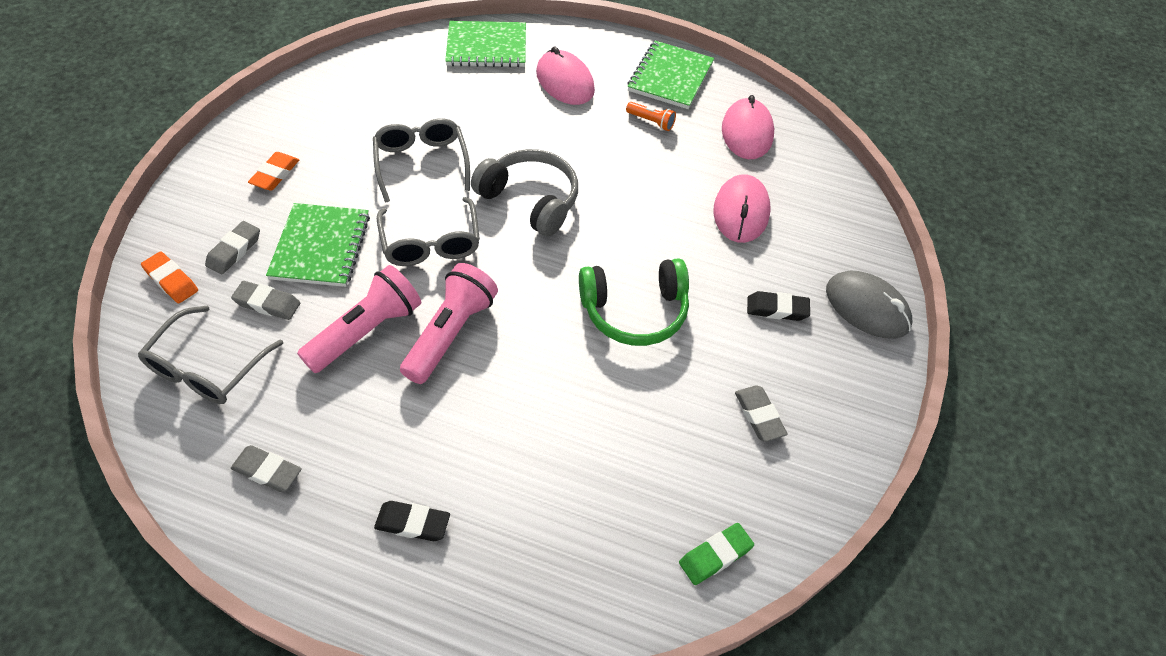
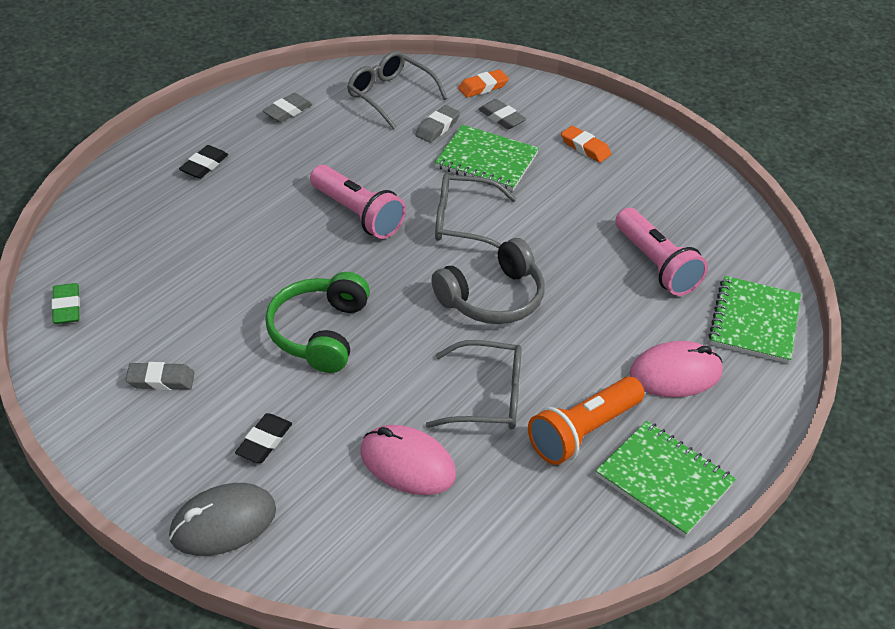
camera: 110 degrees right, 10 degrees down
(366, 331) = (384, 171): pink flashlight -> pink flashlight (656, 265)
(421, 163) = (571, 235): grey glasses -> grey glasses (488, 397)
(651, 122) = (583, 432): orange flashlight -> orange flashlight, size x2.04
(747, 132) = (536, 523): pink mouse -> none

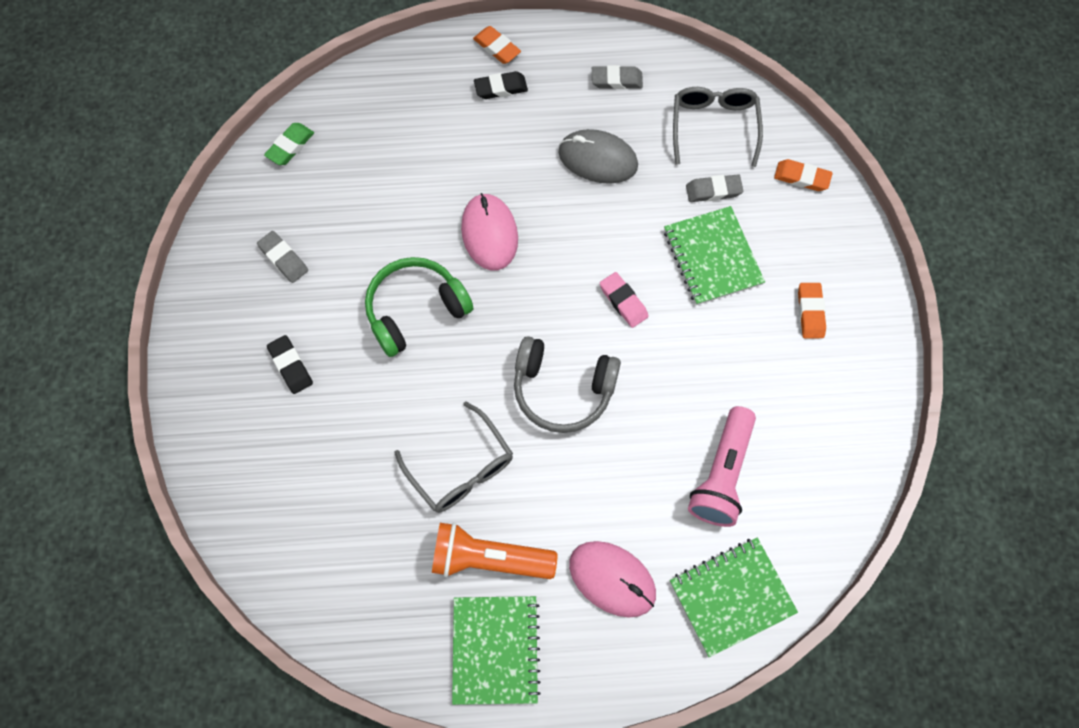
camera: 50 degrees right, 25 degrees up
(168, 145) = (497, 48): none -> orange eraser
(223, 523) = (208, 403): grey mouse -> grey mouse (597, 159)
(264, 441) = (291, 366): black eraser -> black eraser turned 75 degrees clockwise
(357, 214) = (556, 226): pink flashlight -> none
(407, 464) = (353, 468): pink mouse -> pink mouse (489, 233)
(463, 222) = (623, 301): grey glasses -> pink eraser
(501, 118) = (777, 223): grey eraser -> none

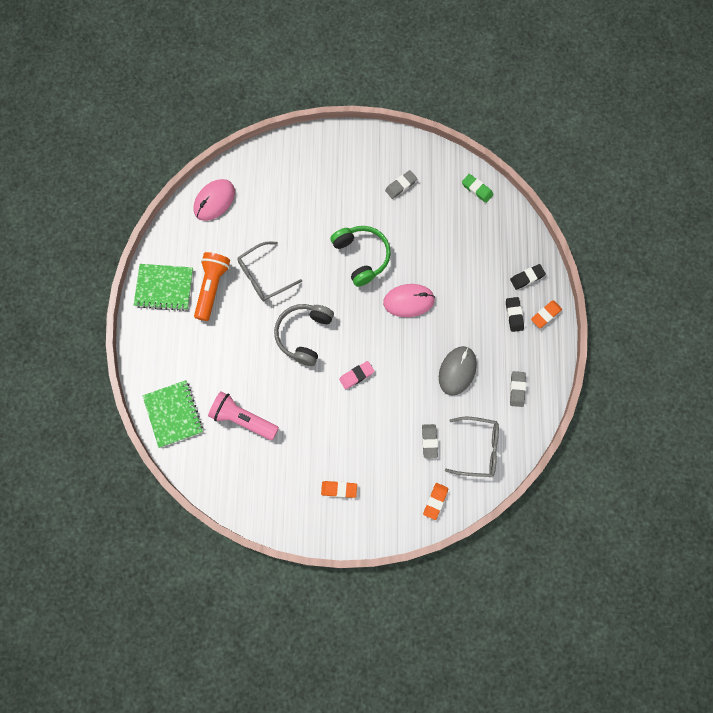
camera: 95 degrees right, 5 degrees up
(291, 366) = (333, 189): black eraser -> black eraser (527, 278)
(612, 579) = (192, 351): pink mouse -> pink mouse (214, 201)
(712, 257) = (382, 434): green notebook -> none

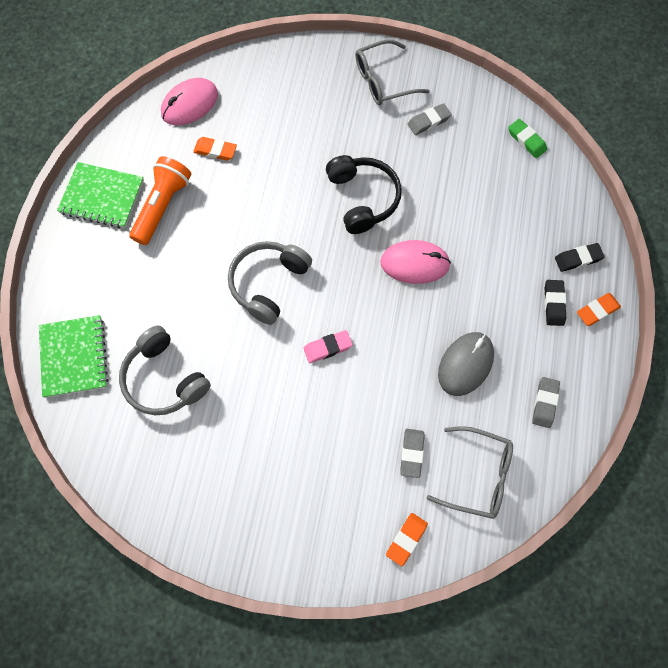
camera: 10 degrees right, 5 degrees down
(243, 419) = (164, 379): pink flashlight -> grey headphones
(264, 276) = (232, 203): grey glasses -> grey glasses (383, 81)
(339, 489) = (274, 498): orange eraser -> orange eraser (215, 151)
(362, 256) = (363, 198): green headphones -> black headphones

